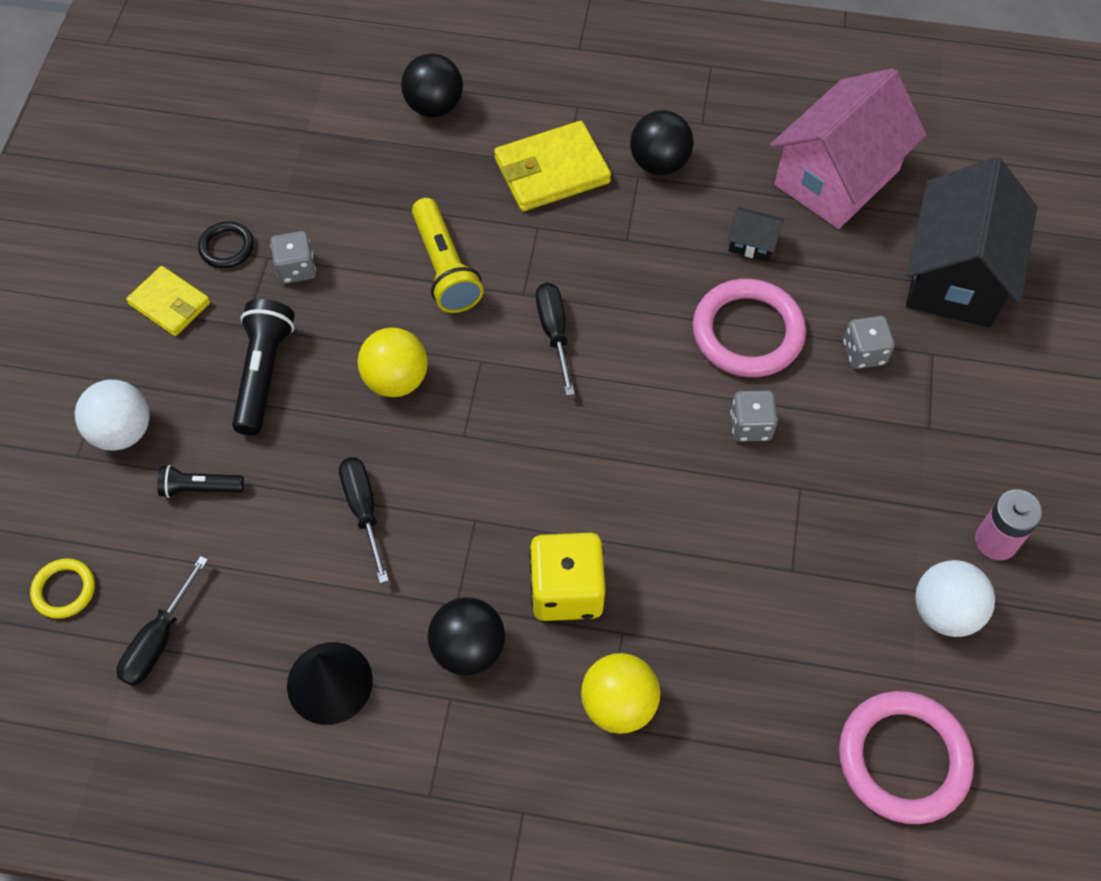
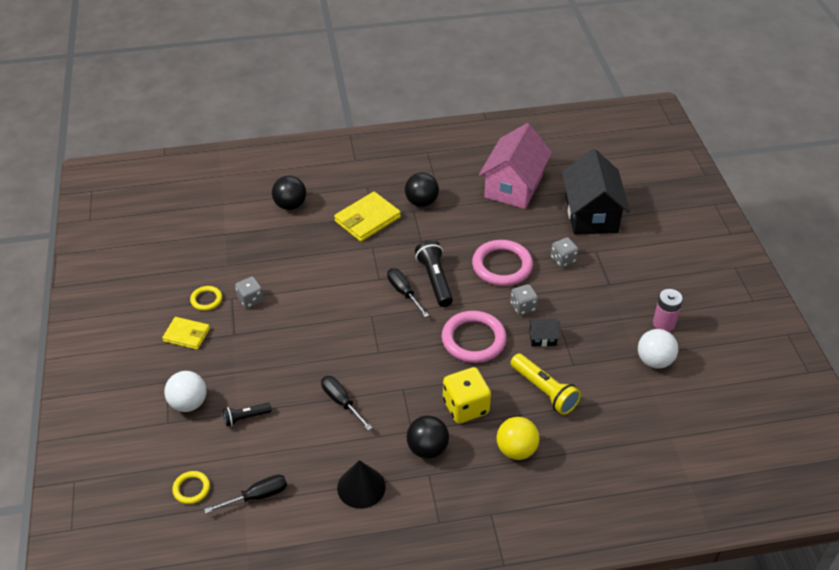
camera: 20 degrees left, 15 degrees down
(159, 640) = (257, 496): black screwdriver -> black screwdriver turned 120 degrees counterclockwise
(227, 247) = (206, 300): black ring -> yellow ring
(264, 374) = (256, 354): black flashlight -> black flashlight (435, 280)
(396, 380) = (330, 336): yellow ball -> none
(445, 268) = (331, 278): yellow flashlight -> yellow flashlight (544, 391)
(752, 243) = (485, 226): black house -> black house (542, 338)
(903, 759) = (665, 430): pink ring -> pink ring (473, 340)

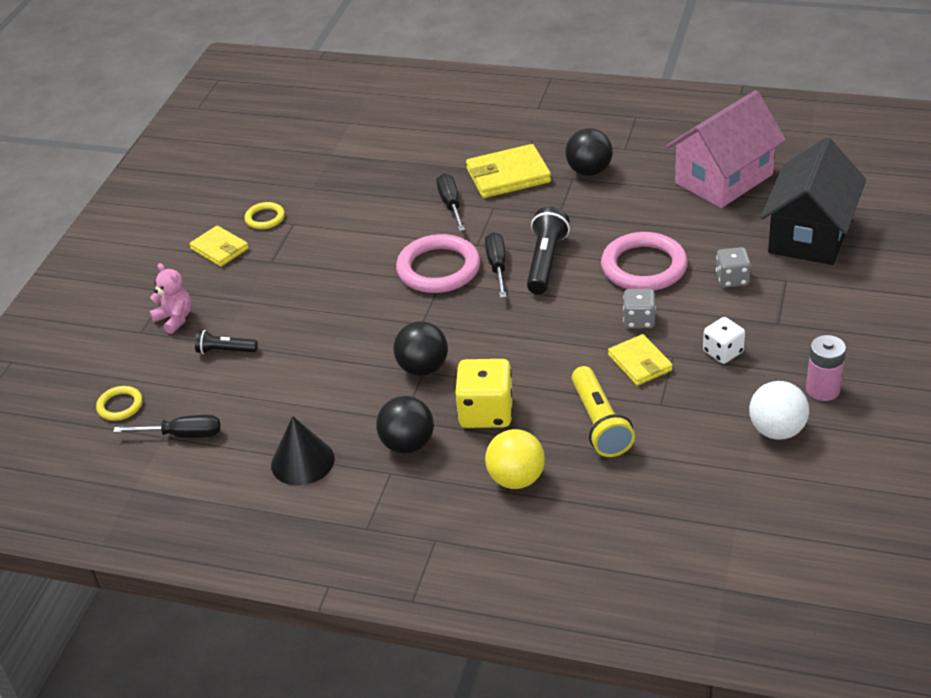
camera: 30 degrees right, 5 degrees down
(188, 403) = (175, 319): white ball -> pink teddy bear
(250, 299) = (313, 230): grey dice -> none
(290, 205) = (426, 140): black ball -> black ball (423, 368)
(341, 402) = (342, 364): black screwdriver -> black screwdriver (451, 204)
(473, 340) = (548, 341): pink ring -> pink ring (438, 269)
(542, 338) = (640, 363): black house -> yellow wallet
(589, 314) = (723, 352): none -> white dice

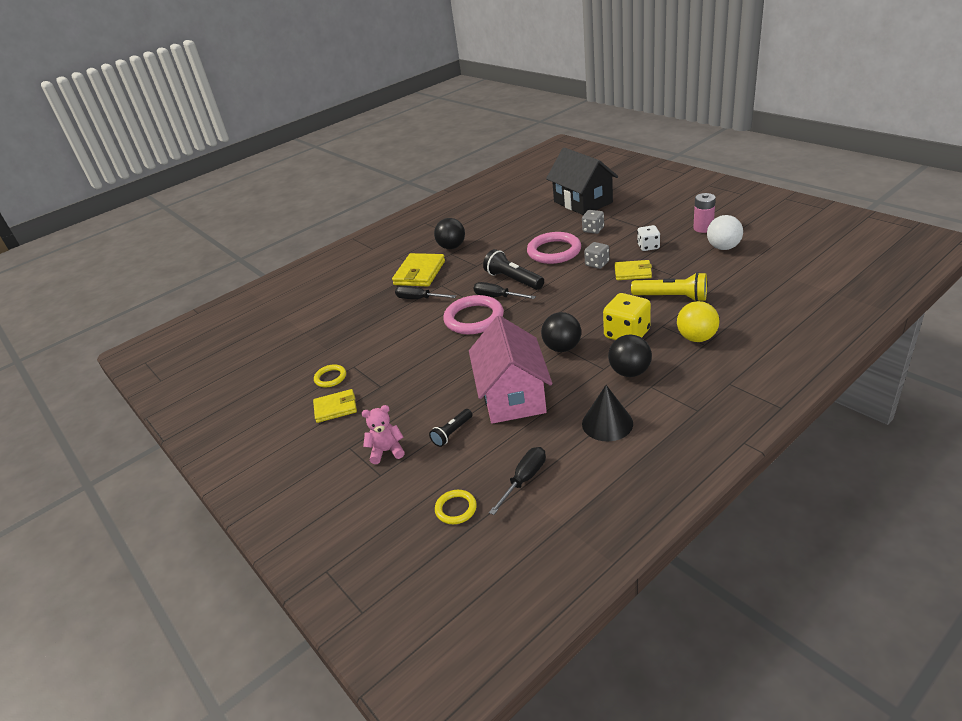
camera: 55 degrees left, 5 degrees down
(724, 179) = (511, 212): pink house -> pink house (513, 396)

